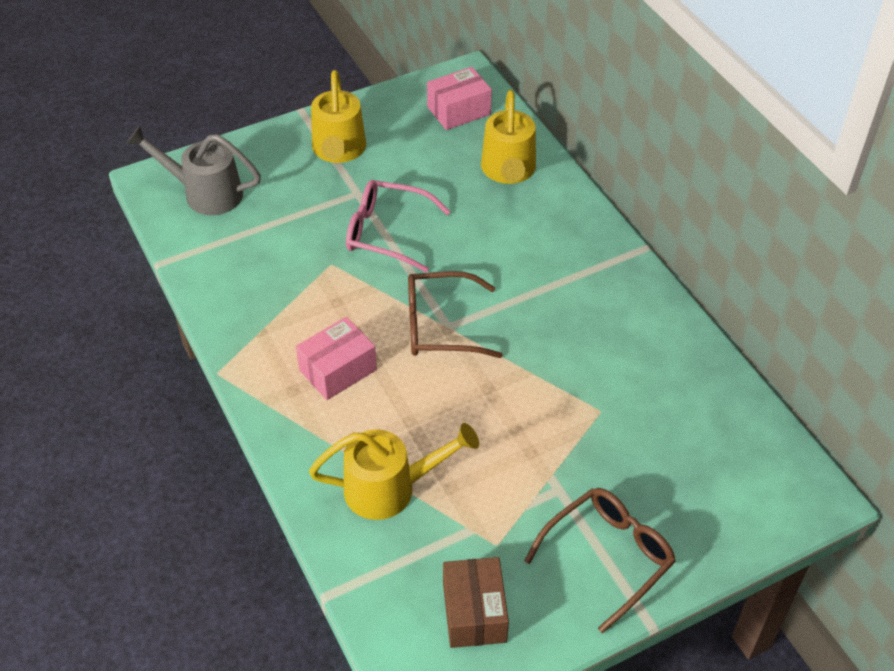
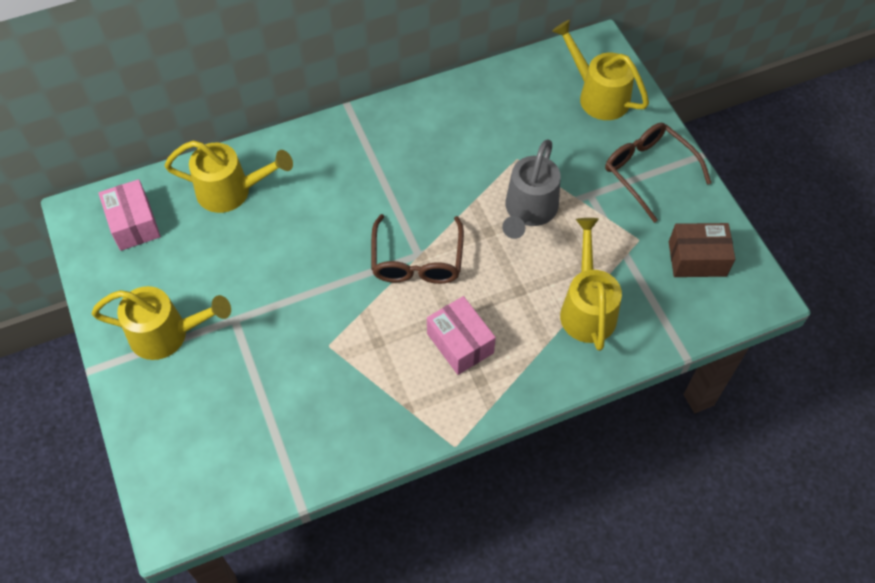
camera: 85 degrees left, 10 degrees up
(204, 193) = (204, 466): grey watering can -> grey watering can (528, 211)
(387, 232) = (295, 296): pink glasses -> none
(727, 497) = (598, 95): none -> yellow watering can

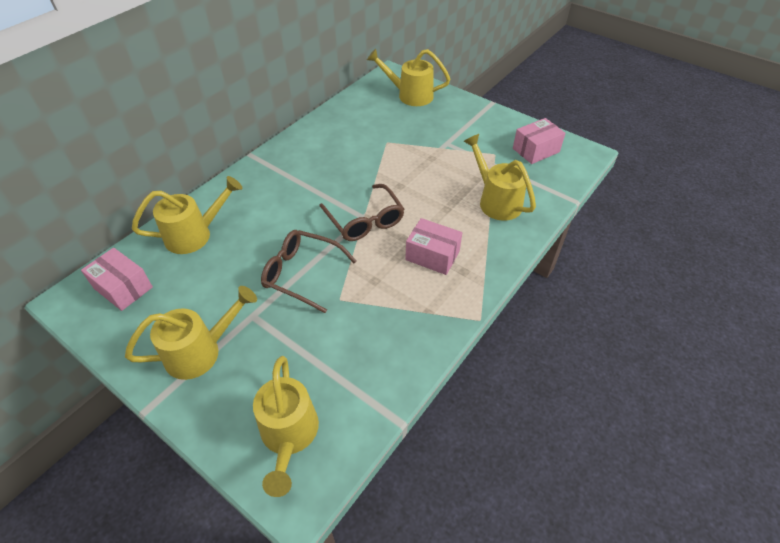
camera: 30 degrees left, 10 degrees down
(196, 463) = (289, 436): none -> yellow watering can
(528, 211) = (416, 165): grey watering can -> none
(648, 172) = (471, 120): brown glasses -> brown glasses (302, 274)
(697, 259) = (536, 150): brown box -> pink box

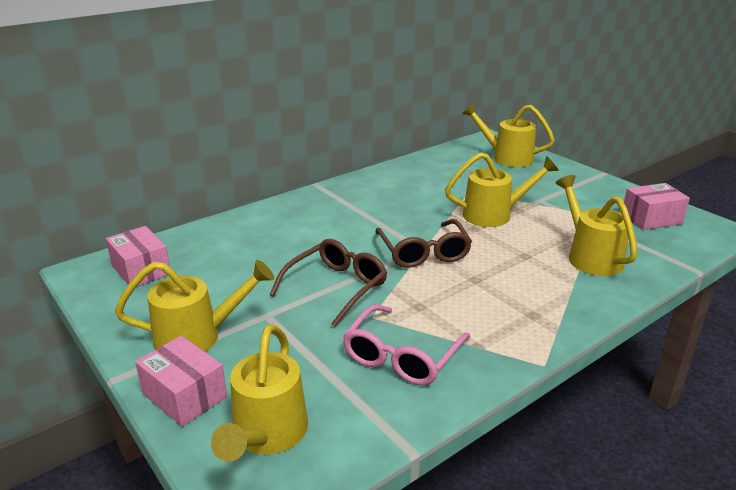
camera: 15 degrees right, 20 degrees down
(195, 234) = (233, 238): yellow watering can -> yellow watering can (494, 215)
(302, 274) = (336, 287): brown glasses -> brown glasses turned 90 degrees clockwise
(373, 335) = (402, 356): none -> pink glasses
(432, 255) = (497, 294): pink box -> pink box (184, 395)

